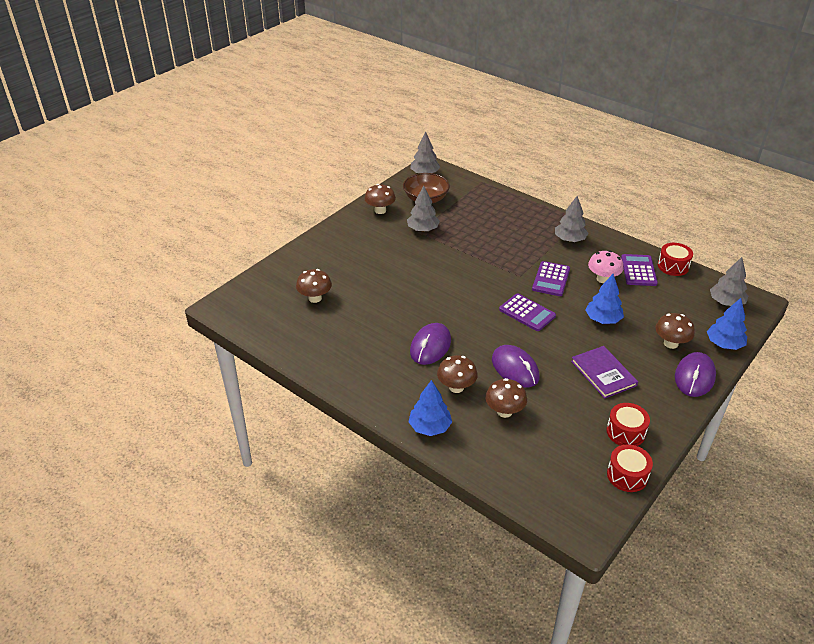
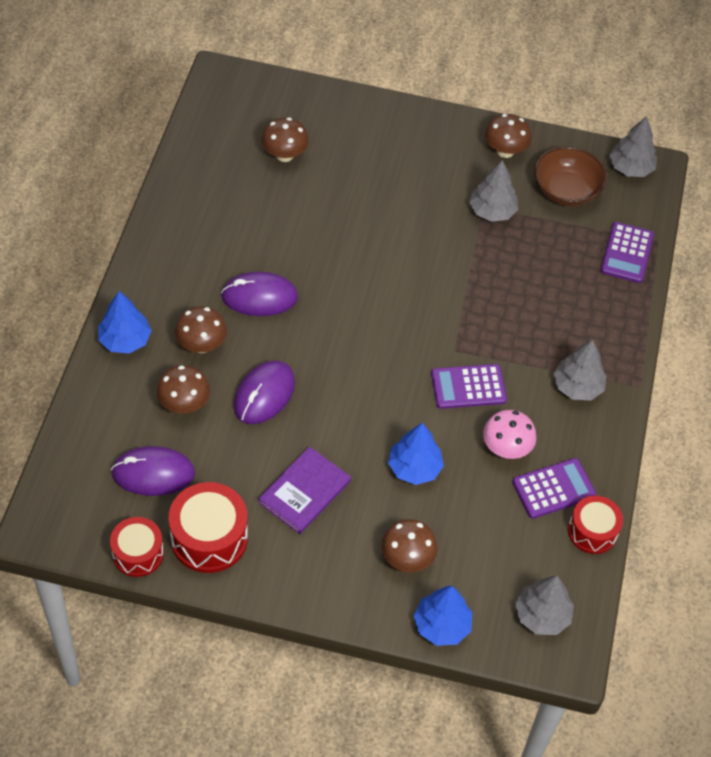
camera: 60 degrees right, 15 degrees up
(527, 313) = (379, 378): purple calculator -> purple calculator (627, 253)
(625, 432) = (209, 538): red drum -> red drum, size x1.52
(694, 377) = (351, 598): purple mouse -> purple mouse (153, 473)

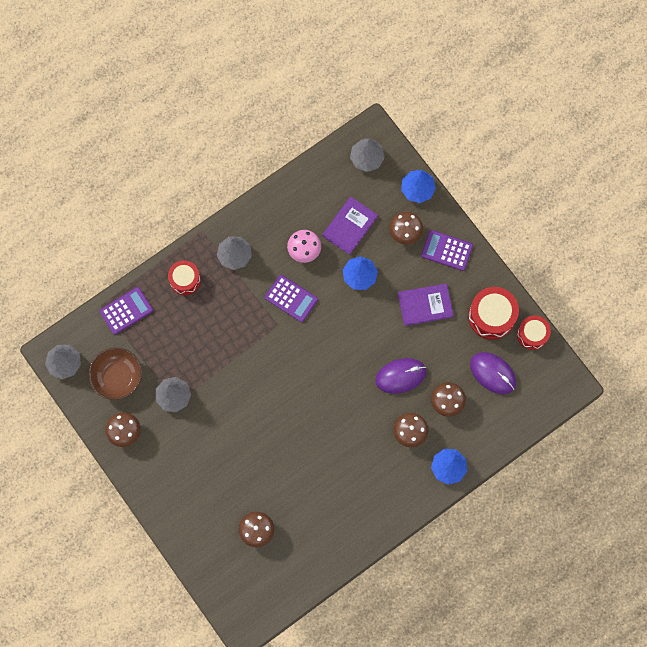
camera: 135 degrees left, 20 degrees up
(259, 297) = (354, 439): purple mouse -> none
(481, 516) = (350, 226): none -> purple book
(553, 489) = (301, 212): purple calculator -> purple calculator (446, 250)
(592, 531) = (303, 177): red drum -> red drum (185, 280)

